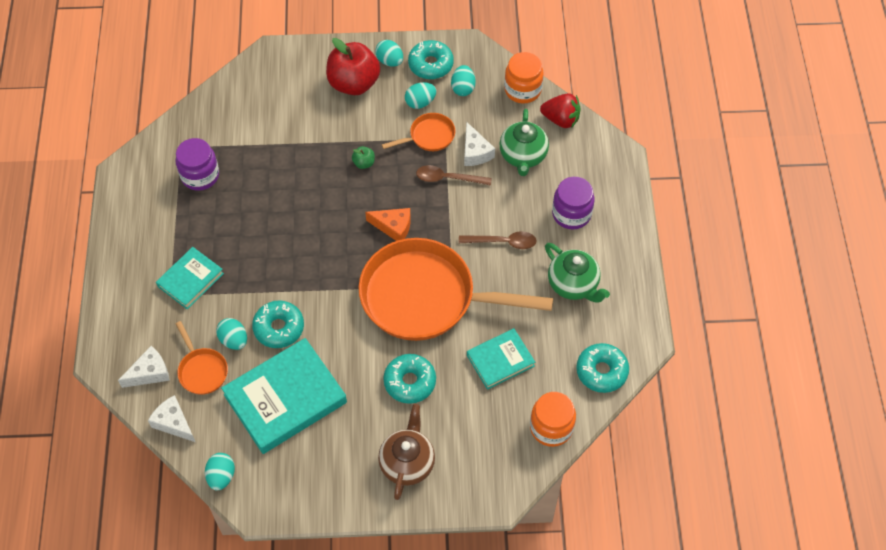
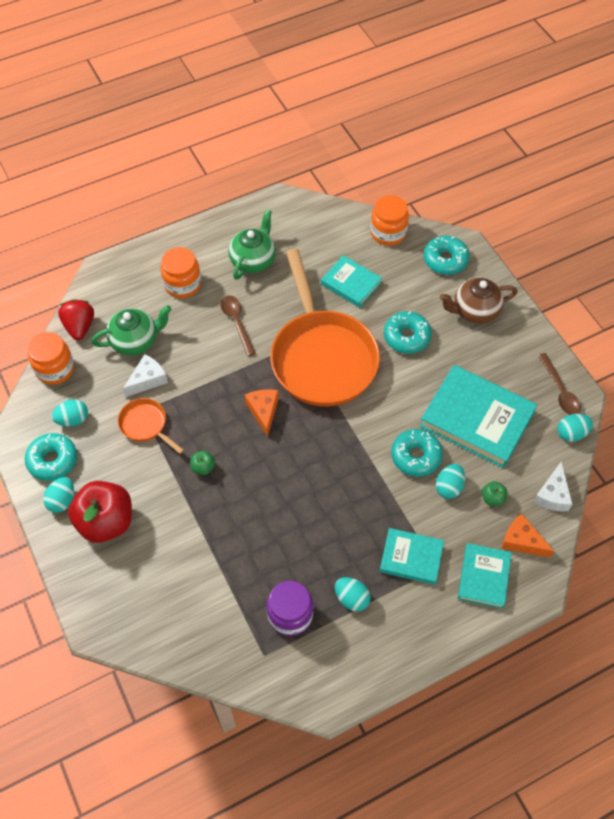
camera: 115 degrees left, 0 degrees up
(139, 326) = (483, 577): none -> turquoise book
(150, 373) = (522, 541): white cheese -> orange cheese
(202, 370) = (492, 498): orange pan -> green apple
(420, 102) = (106, 449): turquoise egg -> turquoise egg (351, 598)
(448, 178) = (188, 390): brown spoon -> brown spoon (560, 390)
(571, 214) = (182, 284): purple jar -> orange jar
(601, 371) = (322, 218): turquoise donut -> turquoise donut (445, 260)

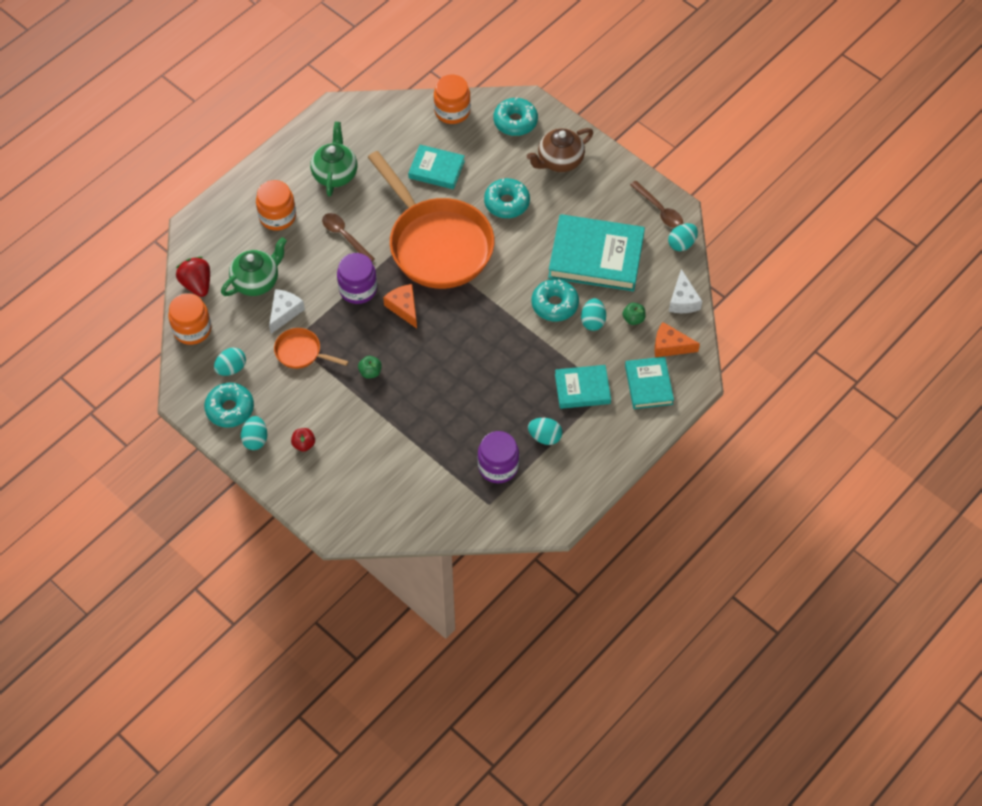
camera: 20 degrees left, 0 degrees up
(106, 522) = (304, 444): red apple -> red apple, size x0.42
(227, 378) = (358, 289): none -> purple jar

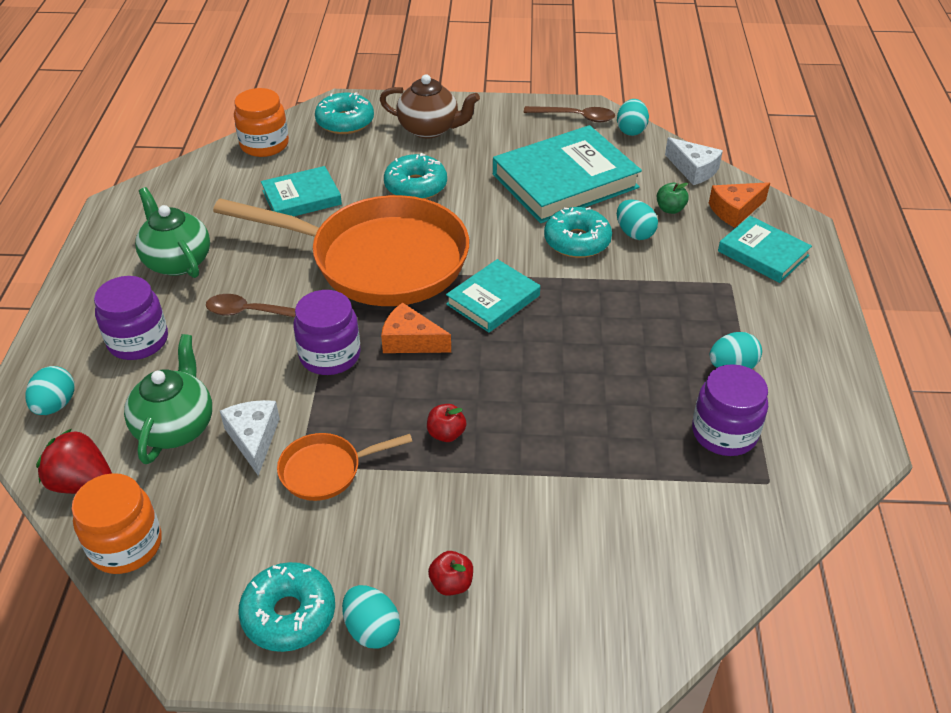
camera: 40 degrees left, 15 degrees down
(231, 368) = (239, 557): turquoise egg -> turquoise egg (55, 405)
(277, 216) = (138, 341): orange jar -> purple jar
(370, 372) = (446, 434): green apple -> red apple
(559, 161) = (429, 129): brown teapot -> brown teapot turned 90 degrees counterclockwise
(582, 389) = (706, 297): turquoise book -> turquoise book (493, 300)

